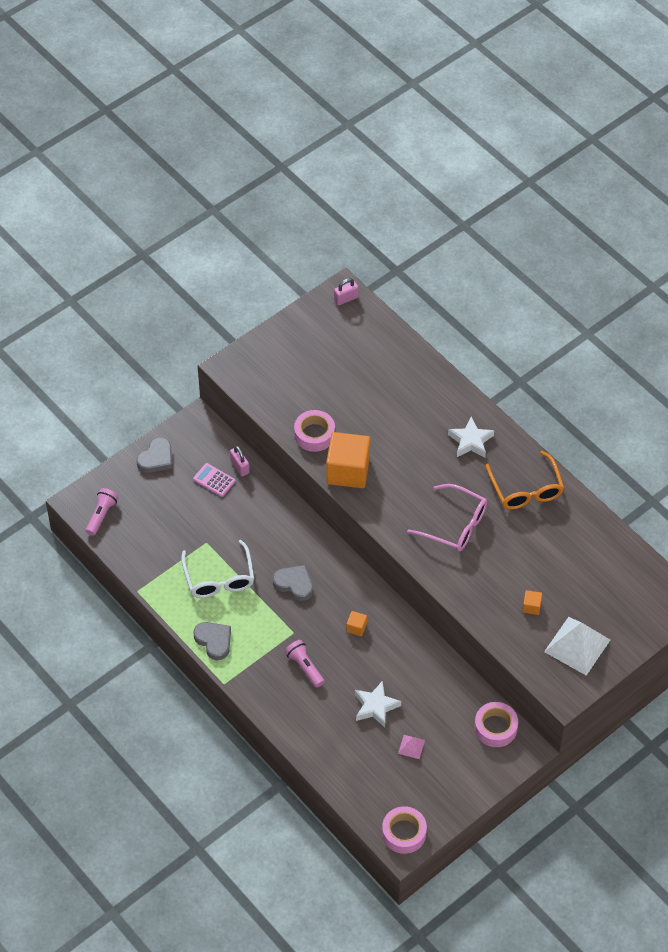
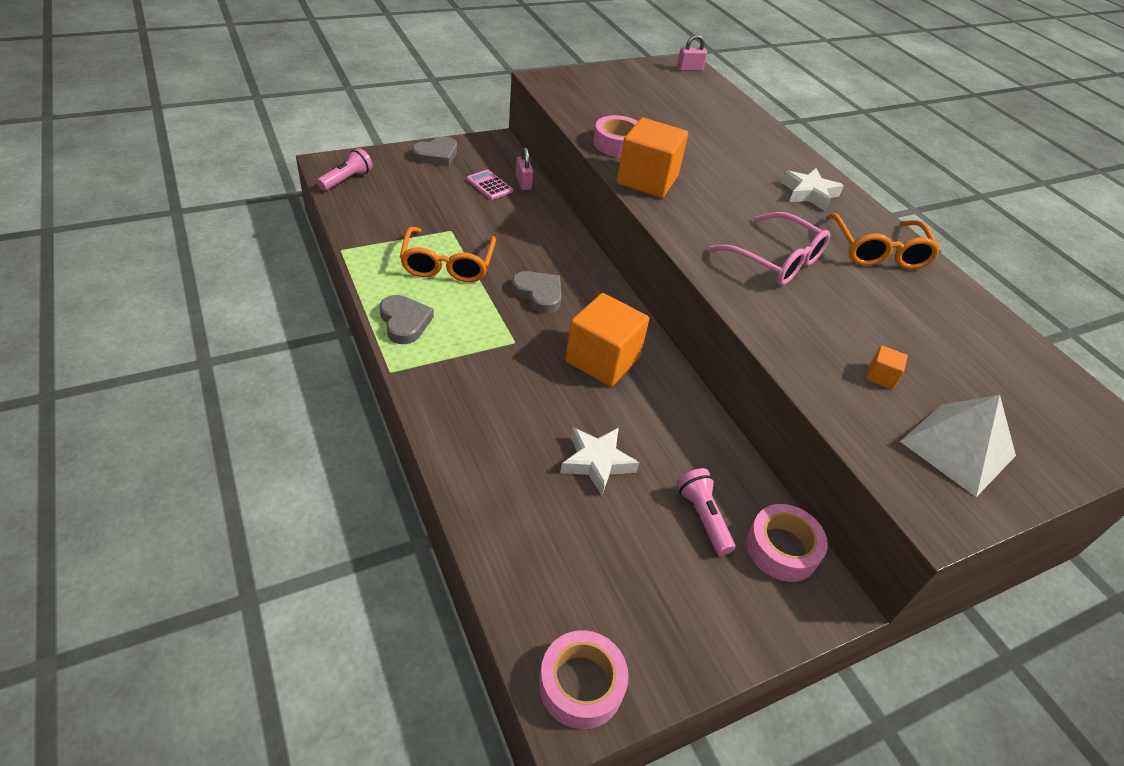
camera: 10 degrees right, 10 degrees down
(219, 578) = (447, 265): white glasses -> orange glasses
(305, 667) = (513, 384): pink flashlight -> pink flashlight (703, 517)
(356, 627) = (602, 359): orange cube -> orange cube, size x2.39
(411, 746) = (636, 536): pink pyramid -> none

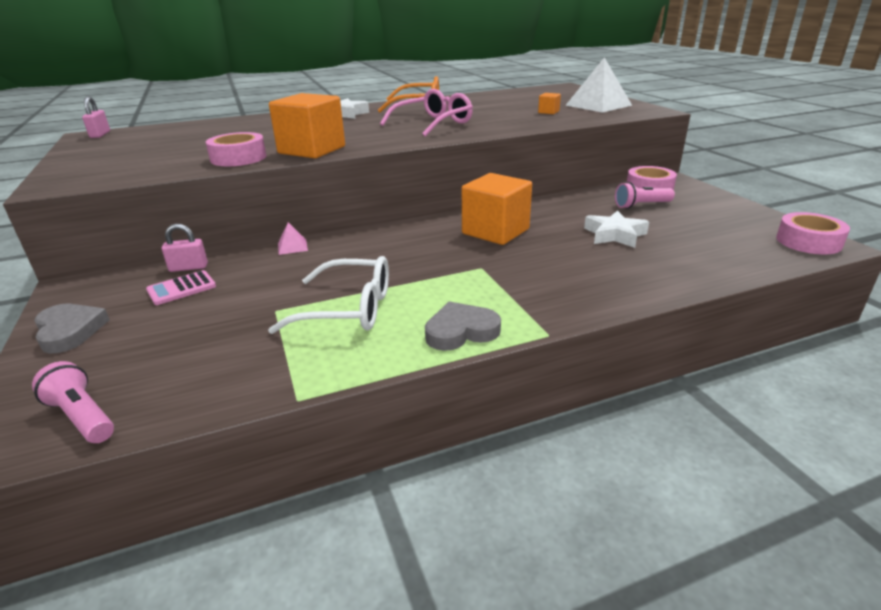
camera: 80 degrees left, 15 degrees down
(447, 265) = (349, 309): orange glasses -> white glasses
(539, 294) = (406, 257): grey heart -> none
(562, 228) = (292, 247): none -> pink pyramid

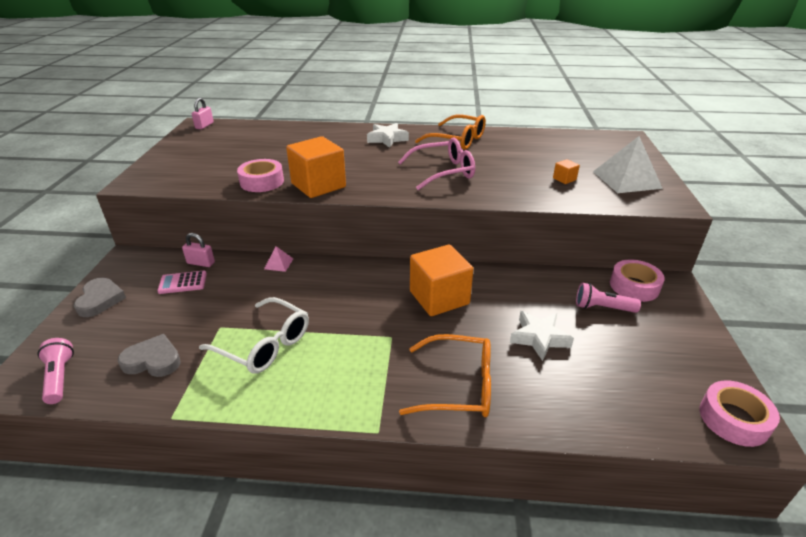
camera: 25 degrees right, 5 degrees up
(461, 331) = (319, 400): grey heart -> grey heart (153, 360)
(585, 282) = (459, 386): none -> orange glasses

